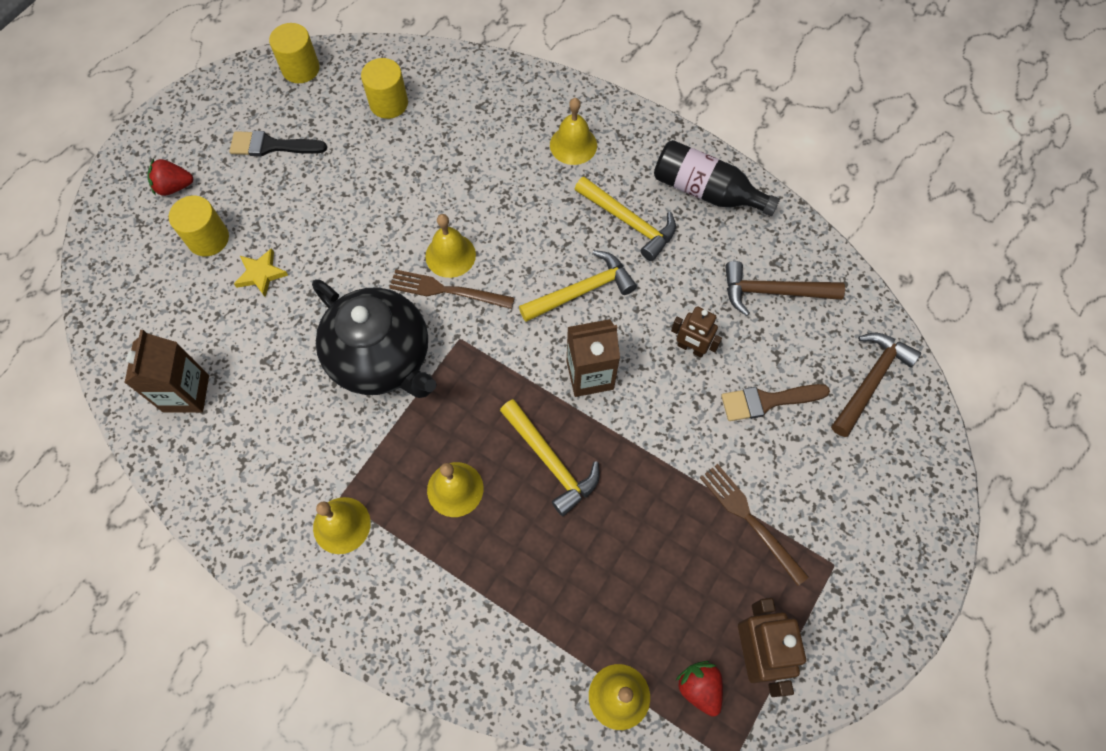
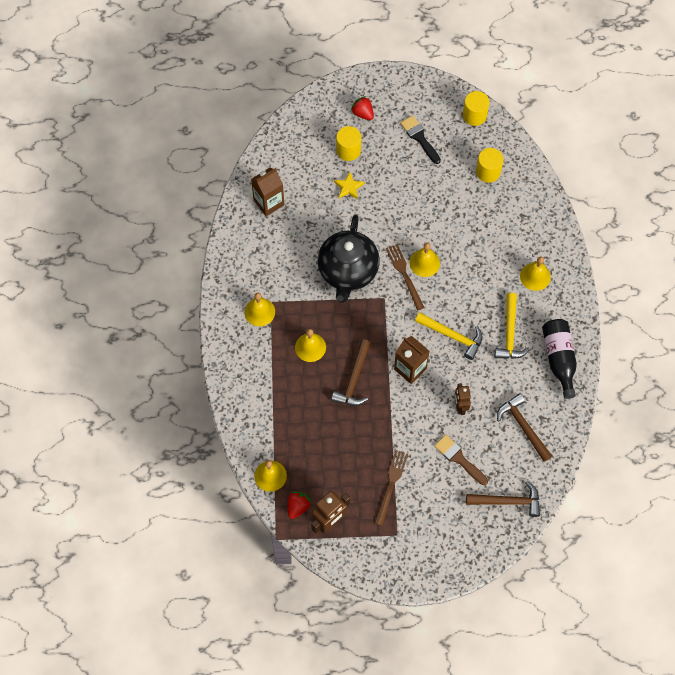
camera: 55 degrees right, 0 degrees up
(550, 461) = (354, 379): yellow hammer -> brown hammer

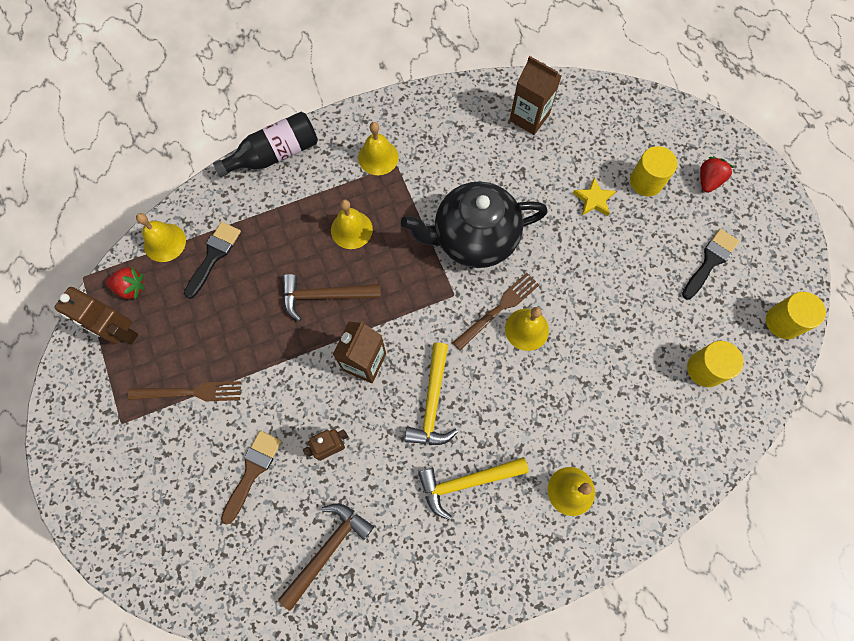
camera: 70 degrees right, 5 degrees up
(294, 444) = (214, 256): none -> black brush
(507, 501) = (206, 563): brown hammer -> none
(559, 359) = (453, 570): black bottle -> black bottle (275, 154)

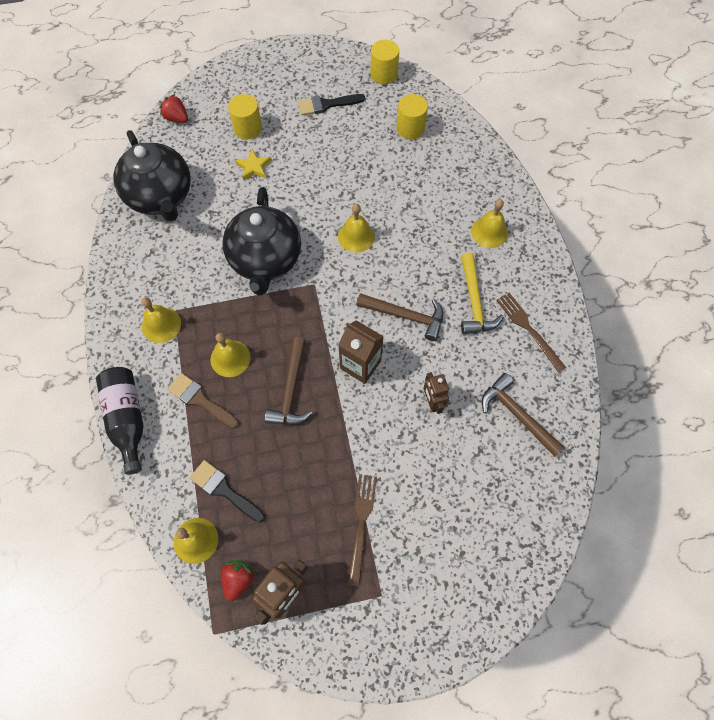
camera: 80 degrees left, 5 degrees down
(252, 471) = (444, 471): brown brush -> brown brush (200, 400)
(432, 402) = (405, 316): yellow hammer -> brown hammer
(498, 309) = (334, 253): brown fork -> brown fork (529, 329)
(529, 117) = (161, 197): brown carton -> black teapot
(708, 180) = (259, 89): red strawberry -> red strawberry (177, 118)
(710, 261) = (327, 104): black brush -> black brush turned 60 degrees counterclockwise

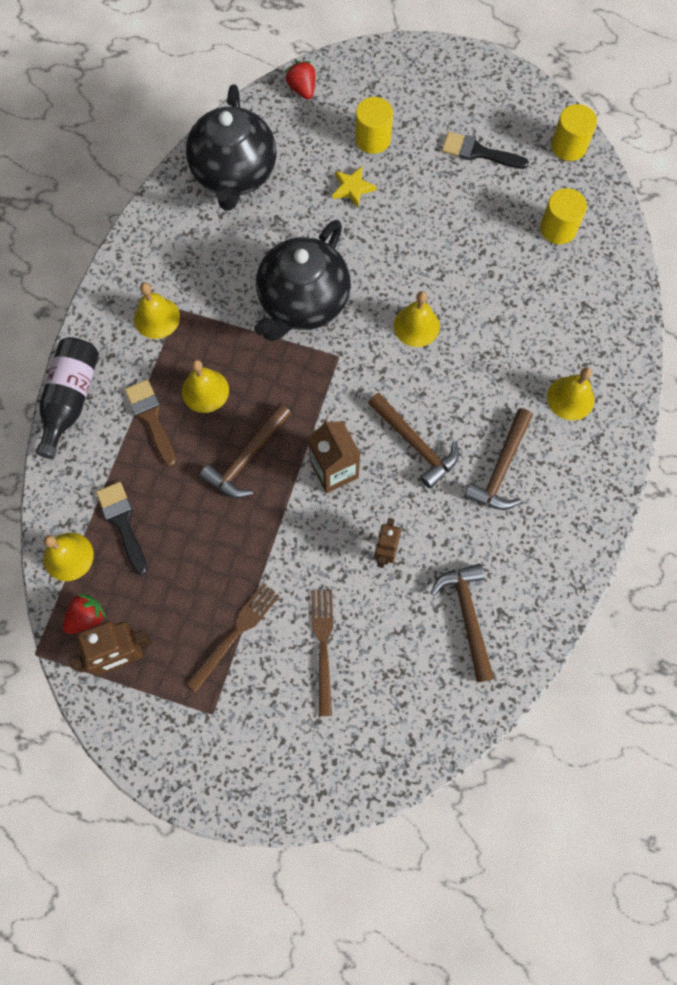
camera: 30 degrees right, 5 degrees up
(474, 301) = (501, 468): yellow hammer -> brown hammer
(529, 329) = (542, 532): brown fork -> brown fork (323, 646)

